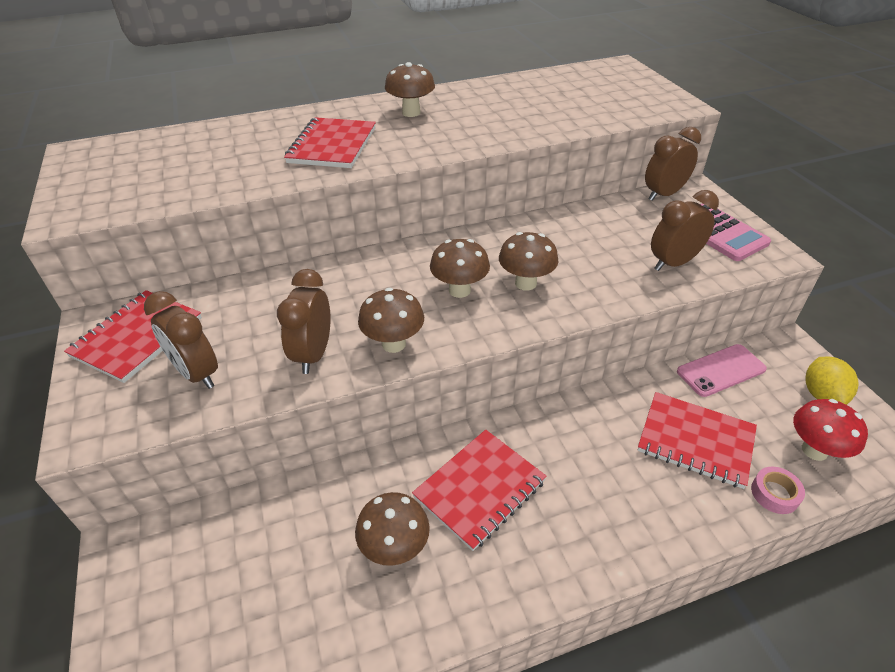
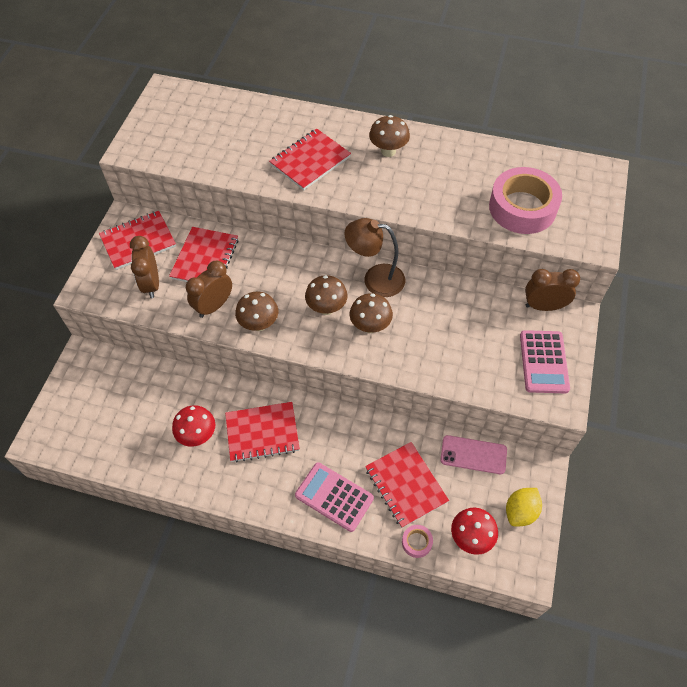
camera: 35 degrees right, 15 degrees up
(256, 313) = (205, 259): none -> red notebook
(395, 548) = (198, 435): brown mushroom -> red mushroom
(484, 243) = (375, 279): none -> brown lamp
(588, 105) = (522, 207): none -> pink tape
(637, 506) = (334, 497): none -> pink calculator
(673, 263) = (481, 367): brown clock -> none

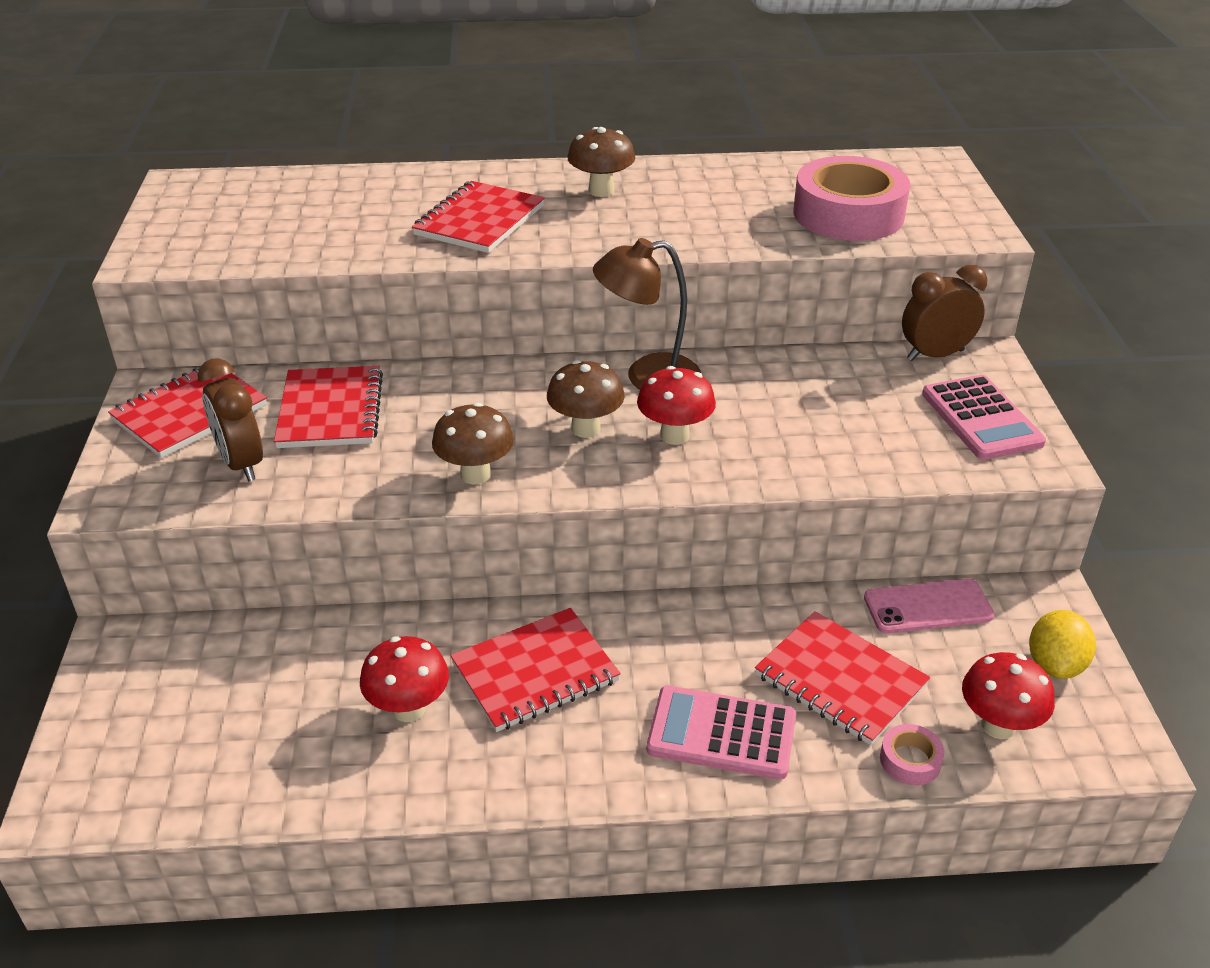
camera: 20 degrees left, 20 degrees down
(214, 306) = (378, 468): brown clock -> none
(370, 326) = (674, 435): brown mushroom -> red mushroom

